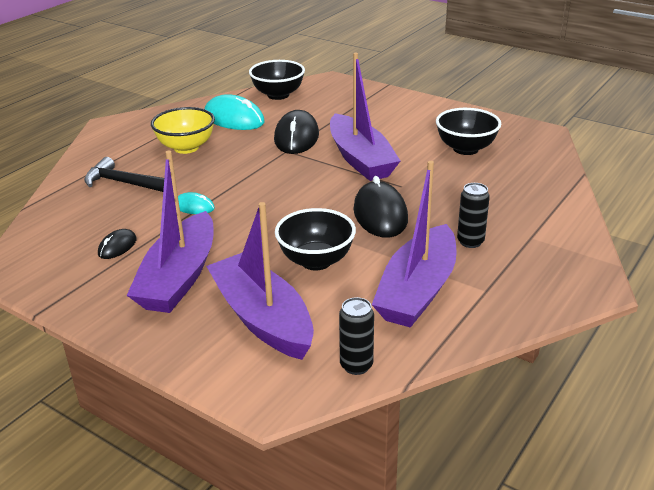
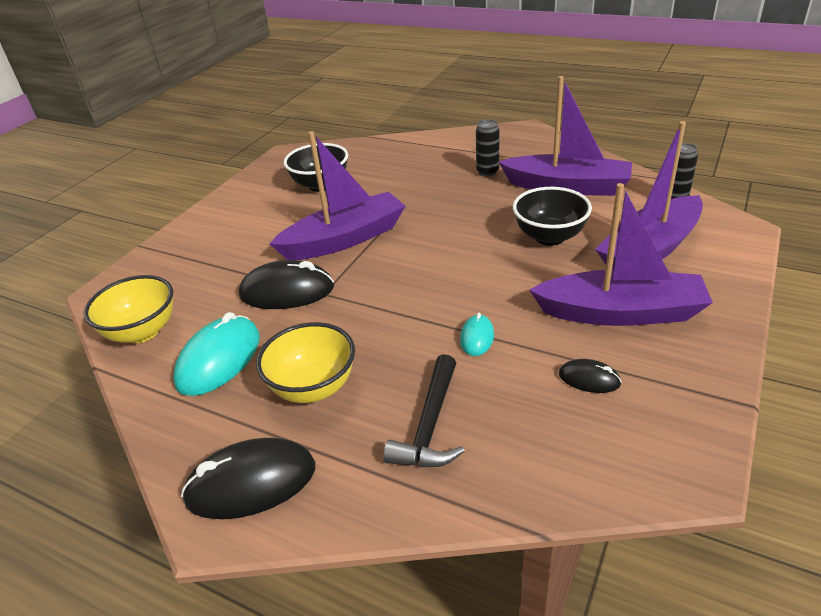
camera: 95 degrees left, 5 degrees up
(278, 95) = (142, 332): black bowl -> yellow bowl
(380, 214) = (457, 215): black mouse -> black mouse (251, 483)

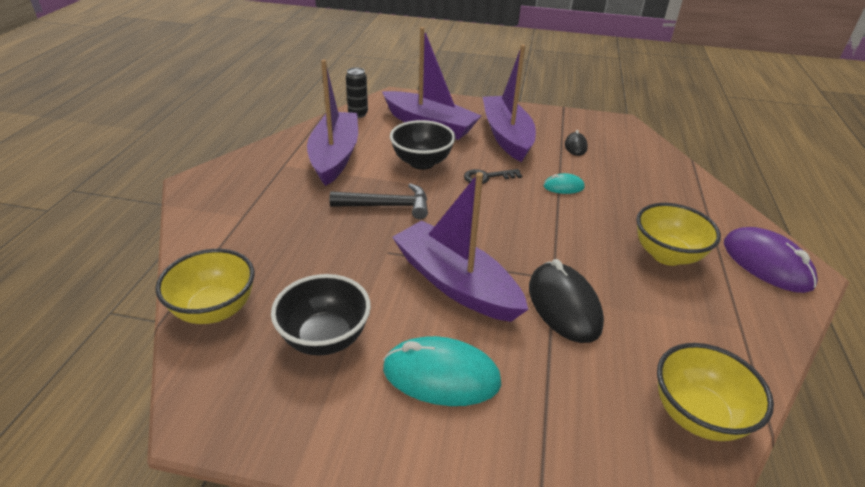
camera: 110 degrees left, 0 degrees up
(219, 359) = (683, 325): turquoise mouse -> turquoise mouse (441, 376)
(251, 483) = (766, 264): black mouse -> purple mouse
(368, 150) = (215, 310): none -> yellow bowl
(430, 425) = (656, 197): black hammer -> black hammer (387, 206)
(487, 172) = (300, 201): black can -> none
(510, 279) = (487, 177): none -> black key

